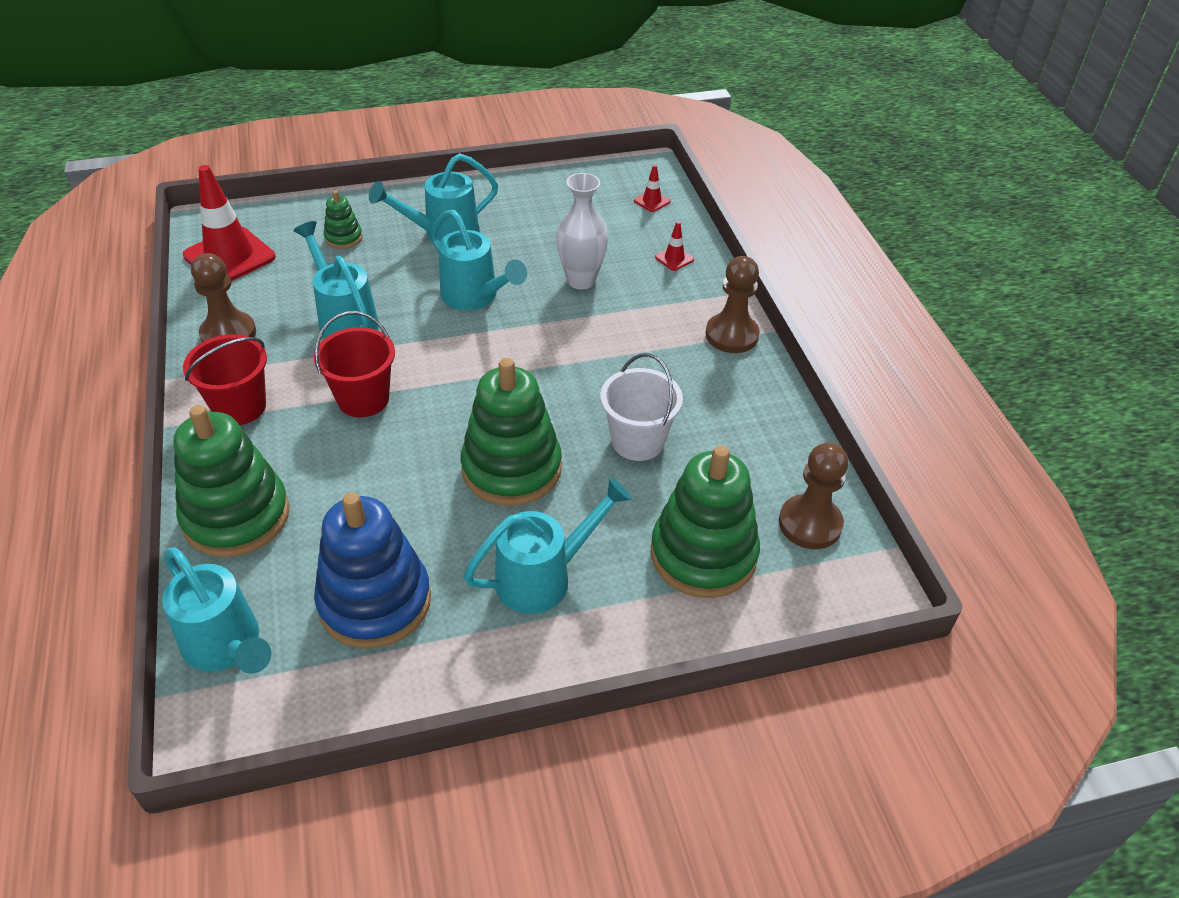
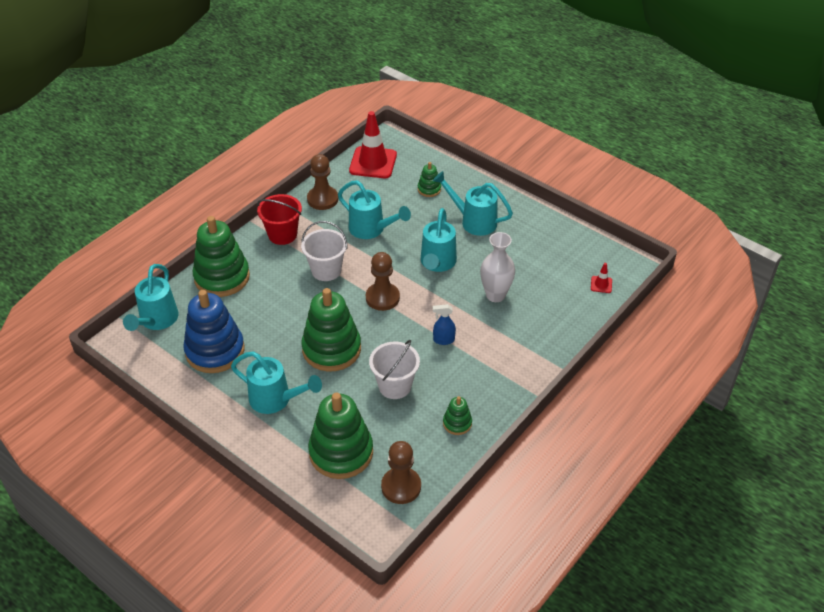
camera: 55 degrees right, 0 degrees up
(344, 320) = (371, 229): turquoise watering can -> turquoise watering can turned 105 degrees clockwise
(363, 399) = (326, 270): red bucket -> white bucket
(606, 359) = (443, 340): none -> blue spray bottle
(674, 258) = (558, 322): red traffic cone -> none
(731, 335) = (517, 381): brown pawn -> brown pawn (382, 298)
(750, 418) = (457, 423): none -> green stacking toy

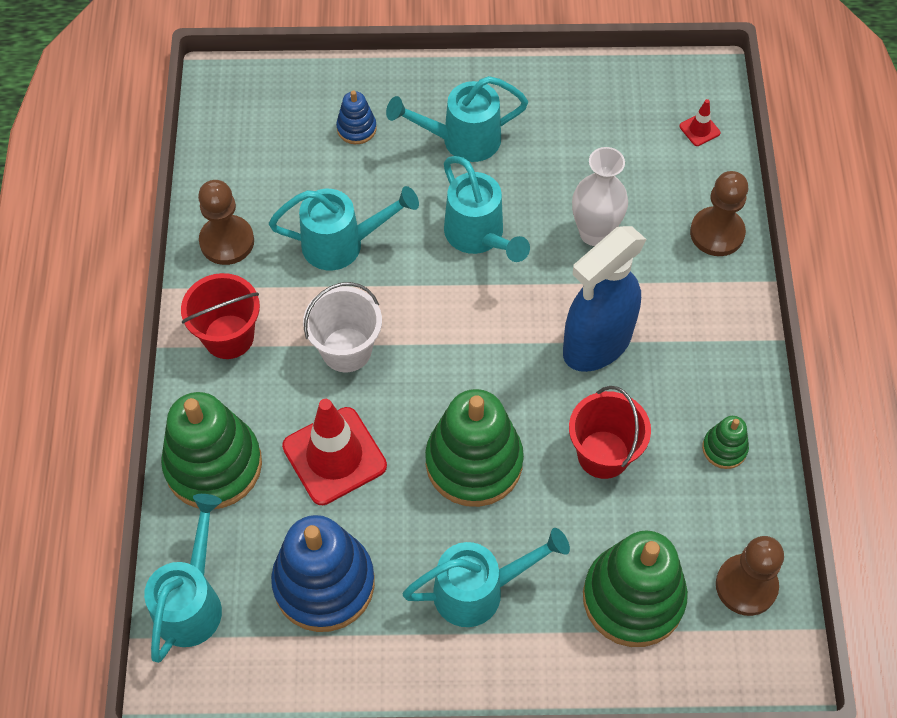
camera: 40 degrees left, 15 degrees up
(156, 320) = (192, 601): turquoise watering can -> turquoise watering can turned 135 degrees counterclockwise
(373, 163) = (238, 135): red traffic cone -> red traffic cone (334, 456)
(382, 298) = (461, 338): brown pawn -> brown pawn (717, 233)
(395, 386) = (603, 454): white bucket -> red bucket
(429, 189) = (356, 128): green stacking toy -> blue stacking toy
(443, 340) = (596, 344): blue spray bottle -> blue spray bottle, size x2.41

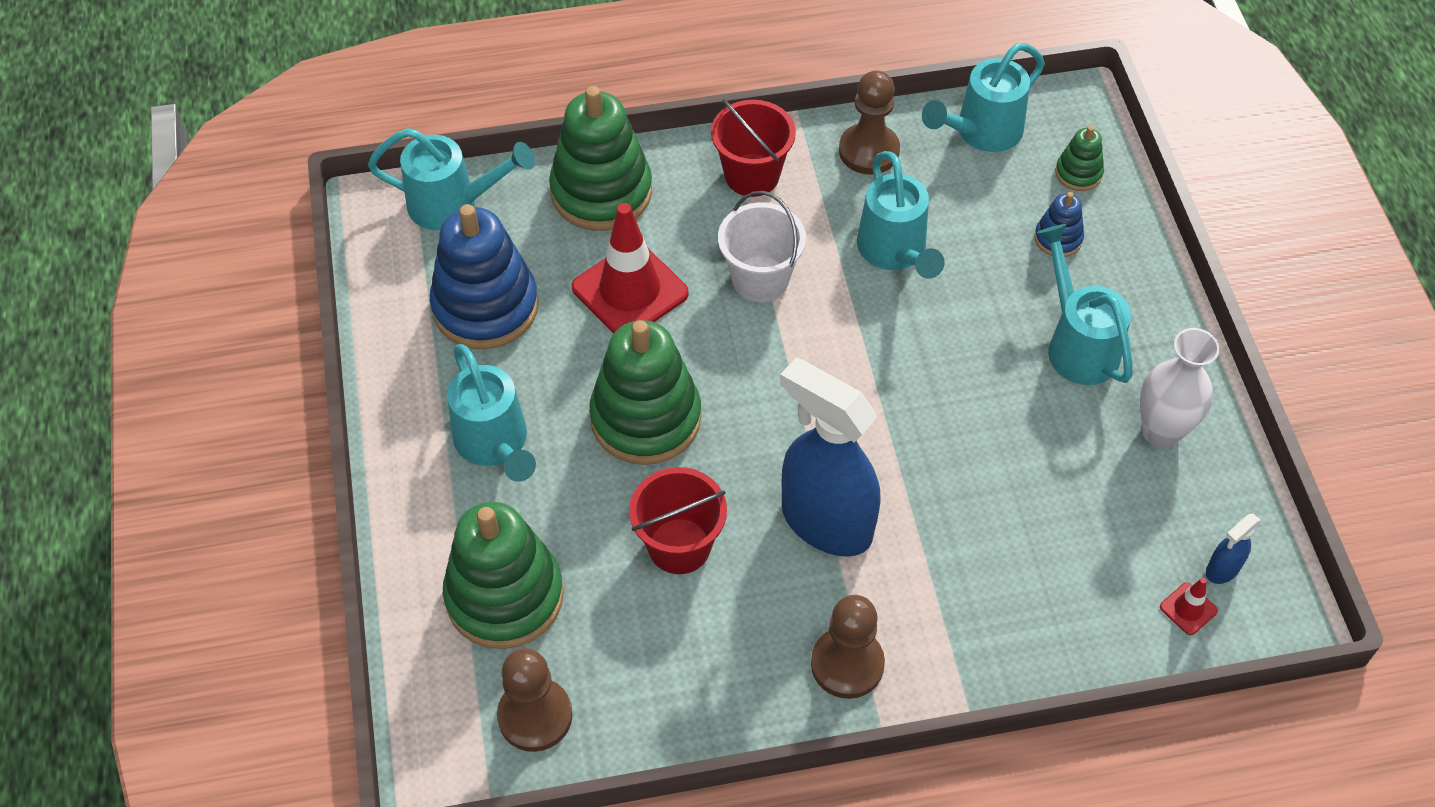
camera: 80 degrees right, 5 degrees down
(479, 236) = (943, 381): turquoise watering can -> turquoise watering can (981, 132)
(594, 233) = (984, 502): white vase -> white vase (1161, 432)
(671, 102) = (1222, 569): none -> blue spray bottle
(717, 233) = (1026, 644): brown pawn -> brown pawn (847, 664)
(724, 448) = (712, 678): green stacking toy -> green stacking toy (1078, 173)

